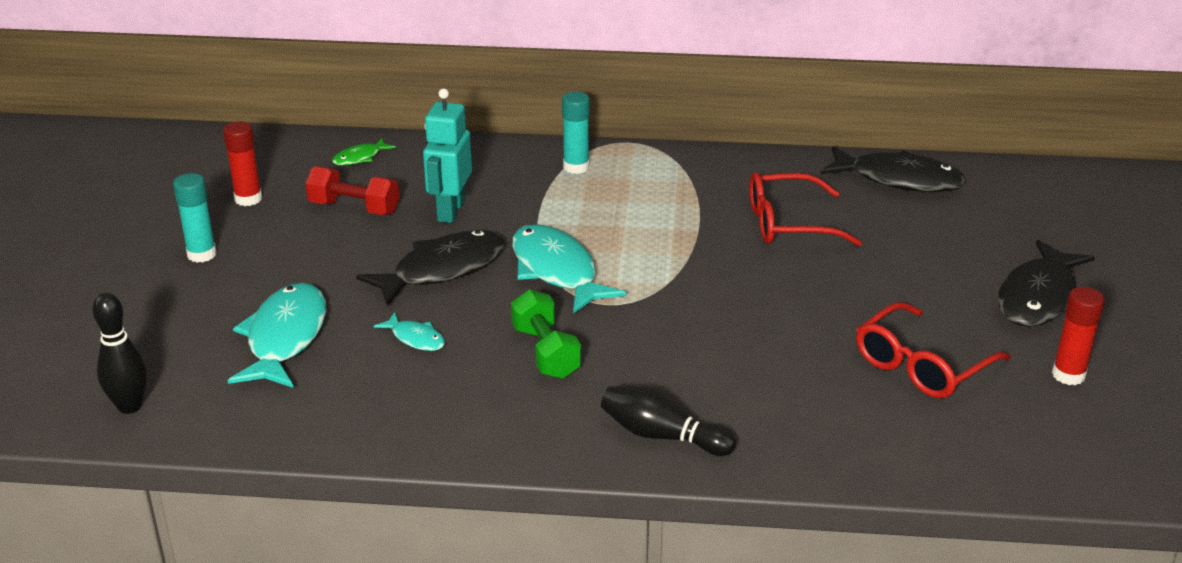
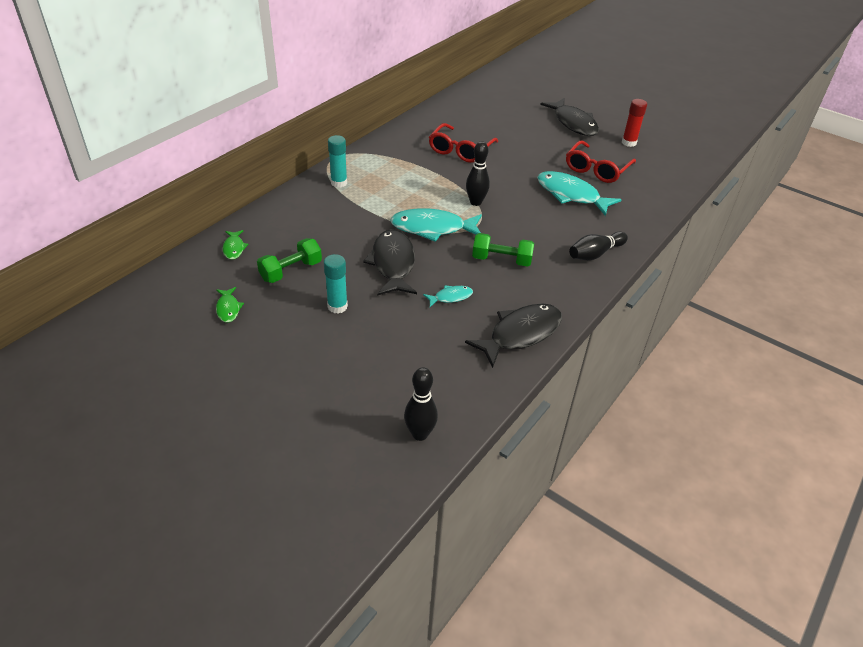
camera: 60 degrees left, 10 degrees up
(202, 254) = (274, 350): turquoise glue stick -> turquoise glue stick (337, 306)
(248, 199) = (228, 309): red glue stick -> green fish
(285, 338) = (405, 345): turquoise fish -> turquoise fish (571, 195)
(354, 208) = (291, 271): red dumbbell -> green dumbbell
(450, 211) = (335, 239): turquoise robot -> none
(665, 283) = (476, 202): none -> black bowling pin
(899, 179) = (454, 109): black fish -> black fish (520, 334)
(922, 365) = (596, 169): red glasses -> red glasses turned 45 degrees clockwise

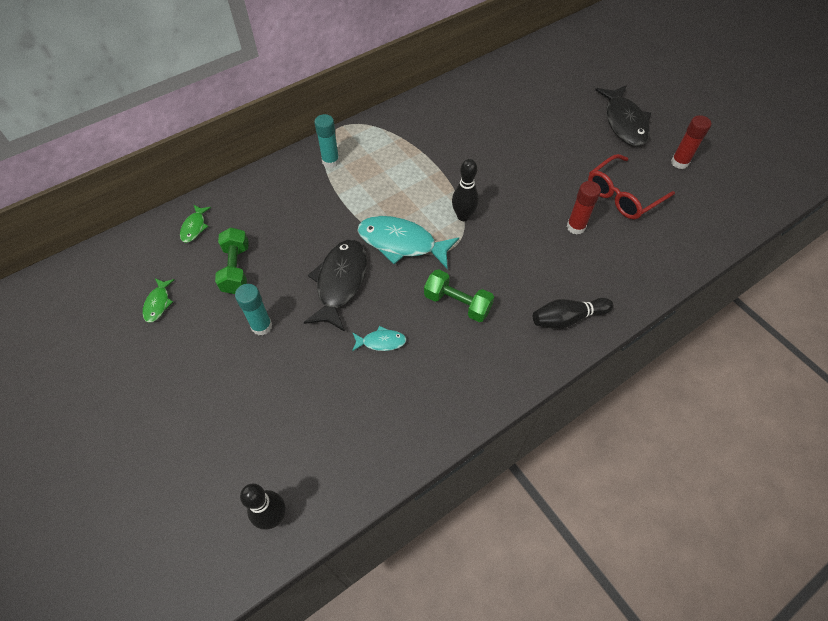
camera: 20 degrees right, 15 degrees up
(291, 271) = (236, 269): green dumbbell -> green dumbbell turned 75 degrees counterclockwise
(460, 150) = (477, 139): red glasses -> none
(520, 334) = (434, 411): black fish -> none
(571, 195) = (576, 227): turquoise fish -> red glue stick

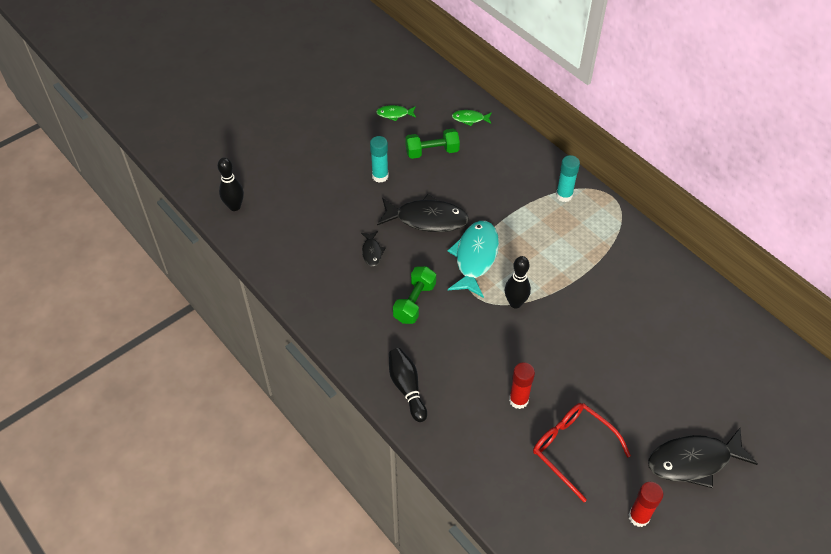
camera: 85 degrees right, 5 degrees down
(381, 342) = (372, 252): turquoise fish -> black fish

